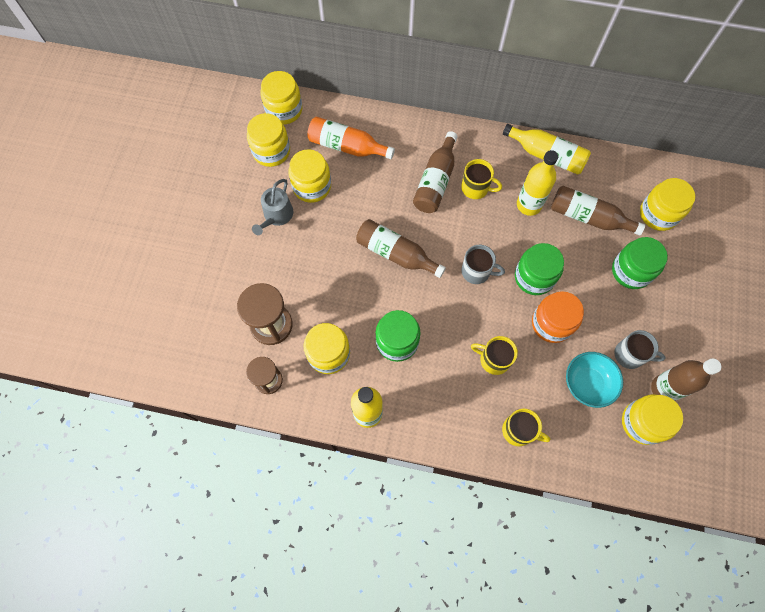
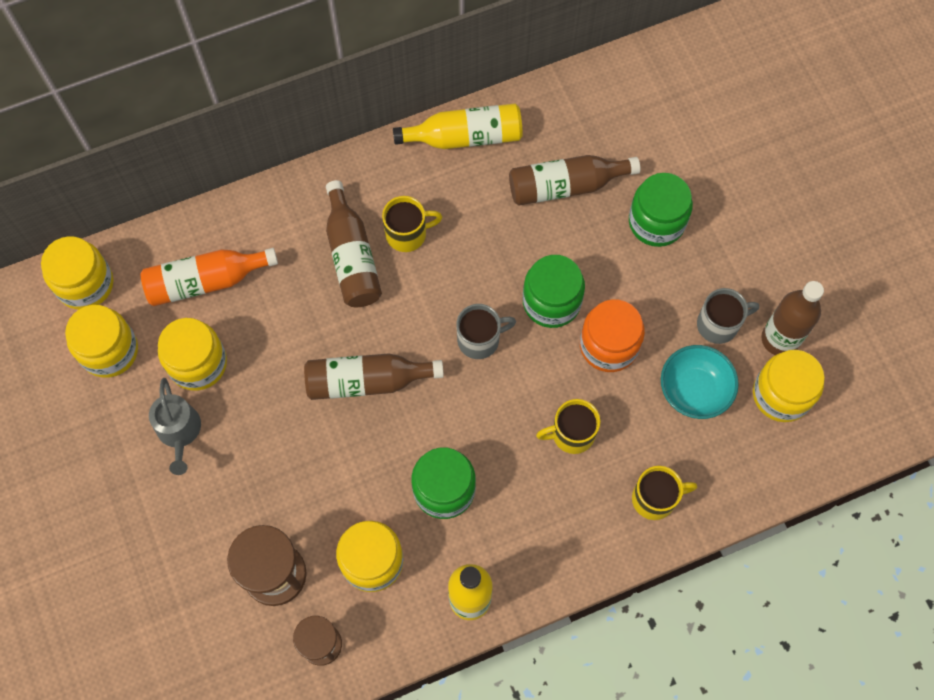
camera: 35 degrees left, 0 degrees up
(529, 205) = (485, 215): yellow bottle -> none
(658, 214) = (642, 131): yellow jar -> none

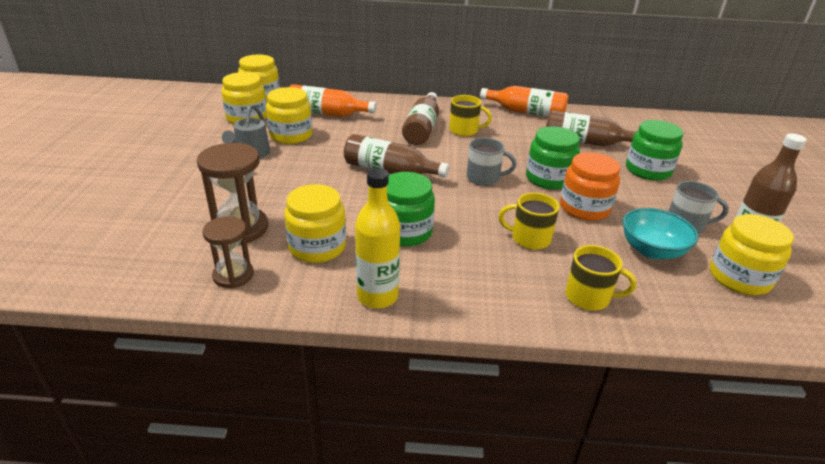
camera: 25 degrees right, 35 degrees down
(465, 137) = (526, 112): yellow bottle -> orange bottle

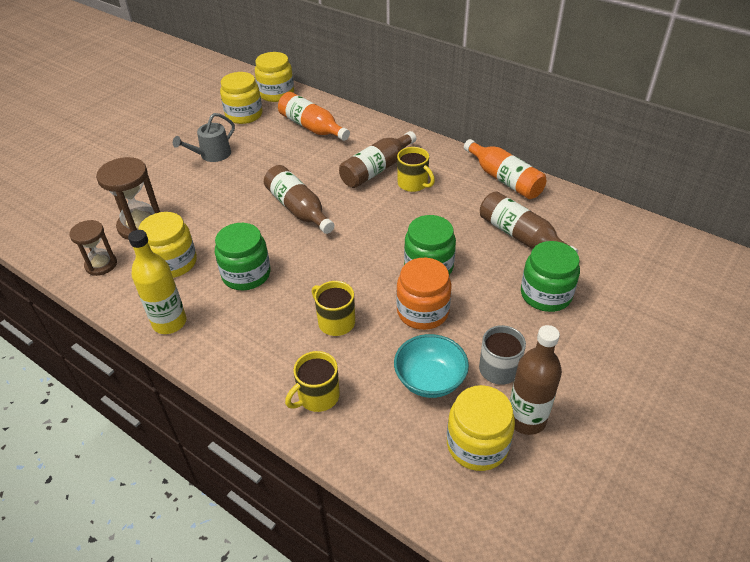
camera: 35 degrees right, 10 degrees up
(291, 135) = (259, 144): yellow jar -> none
(484, 178) = (369, 245): grey mug -> none
(589, 297) = (317, 396): yellow mug -> yellow mug turned 90 degrees clockwise

